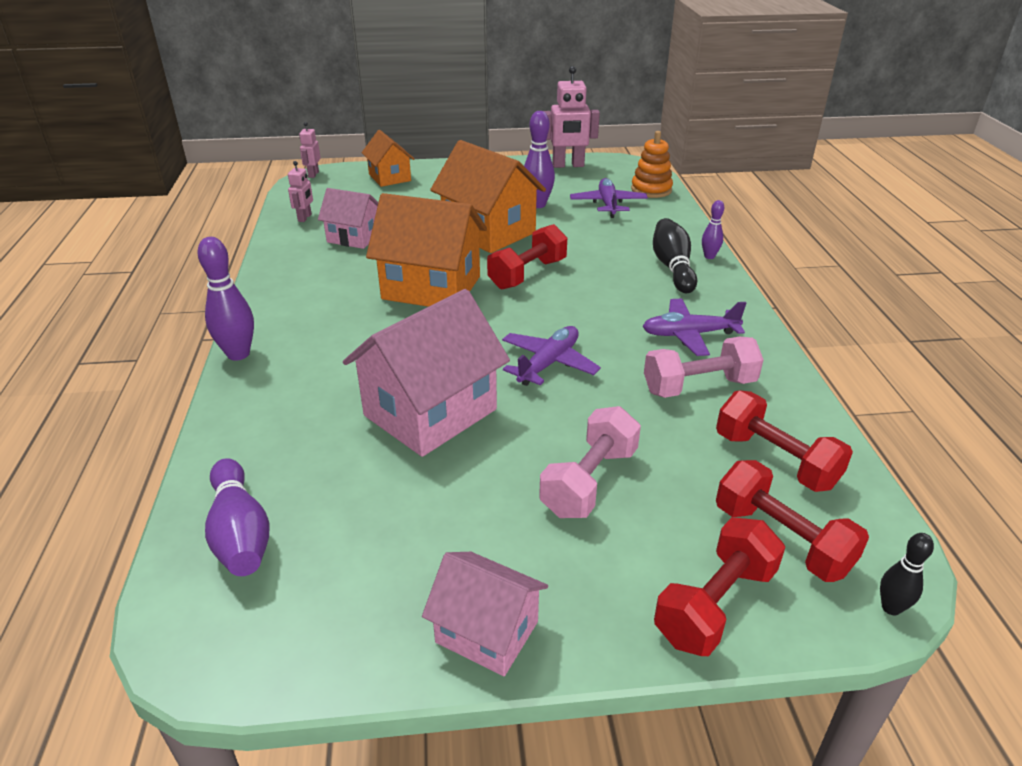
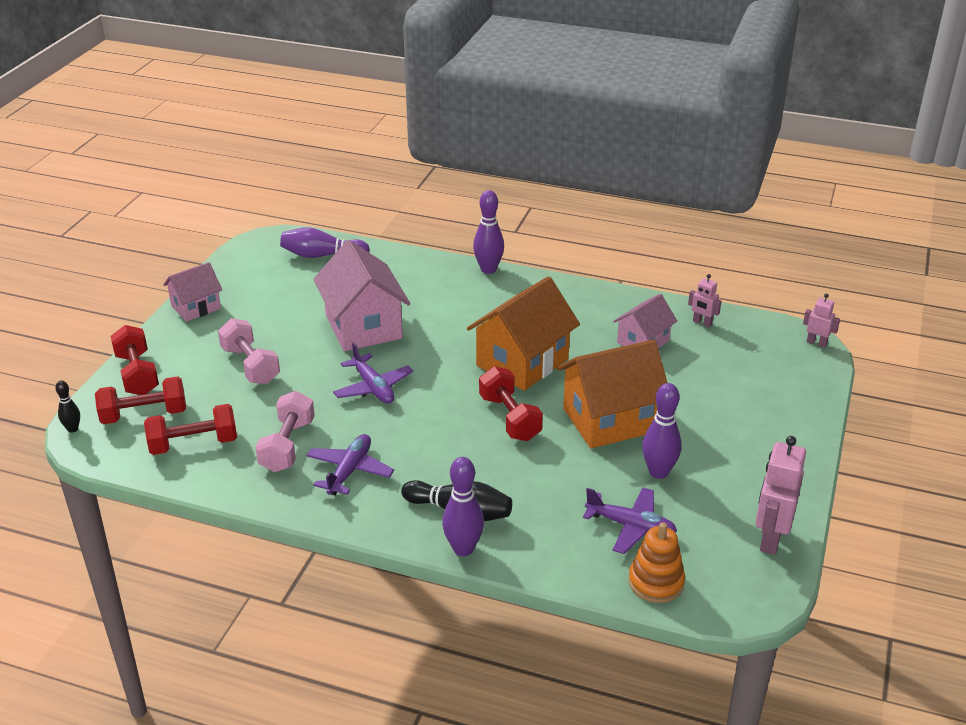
camera: 115 degrees right, 0 degrees up
(389, 177) = (786, 389): orange house -> none
(709, 256) = (463, 549): purple bowling pin -> purple bowling pin, size x1.76

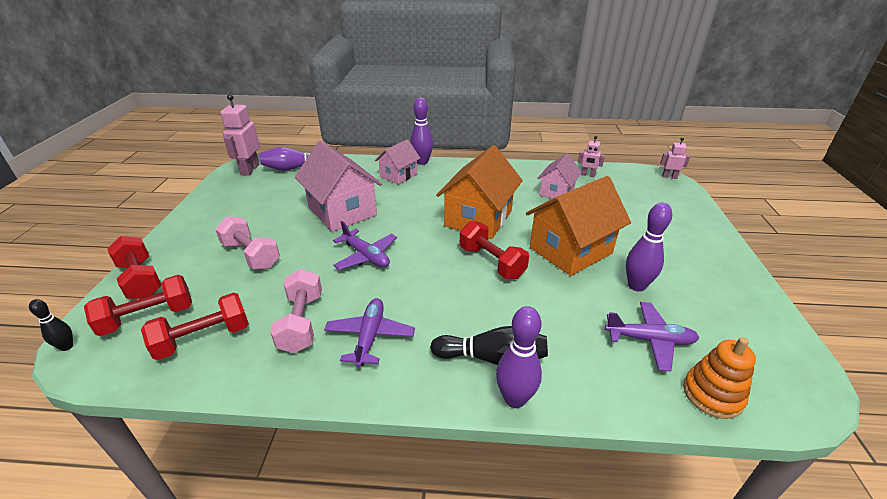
camera: 15 degrees left, 0 degrees up
(196, 307) = (195, 216): pink house -> pink house (398, 175)
(770, 538) = (767, 327): pink robot -> pink robot (250, 169)

